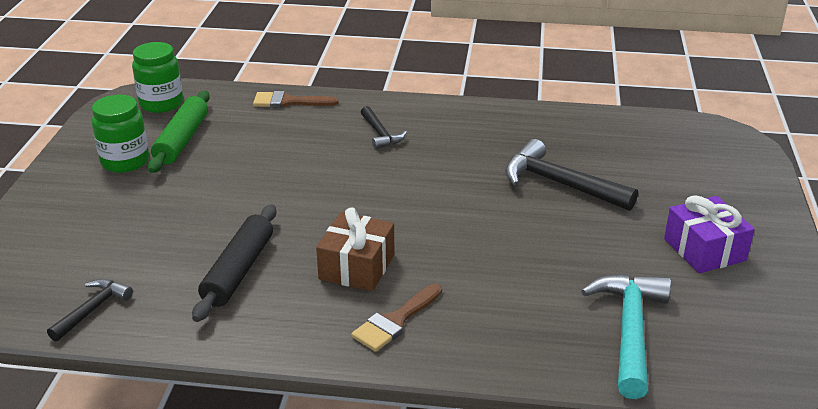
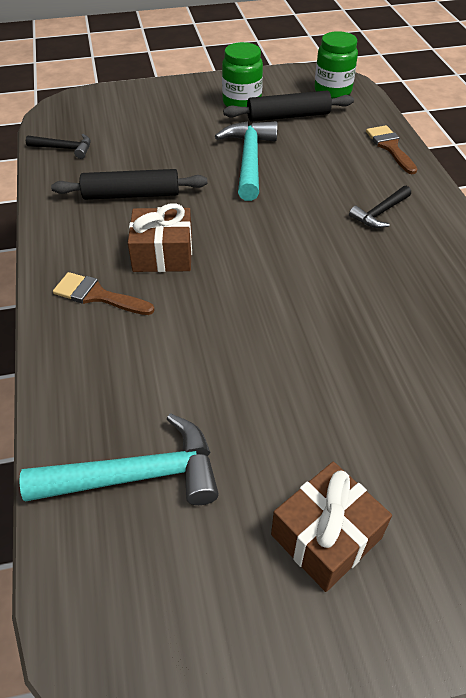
camera: 70 degrees right, 15 degrees up
(182, 140) = (288, 116): green rolling pin -> black rolling pin
(240, 181) = (249, 160): none -> turquoise hammer
(559, 184) = (382, 365): black hammer -> none
(704, 249) = (326, 536): purple gift -> brown gift

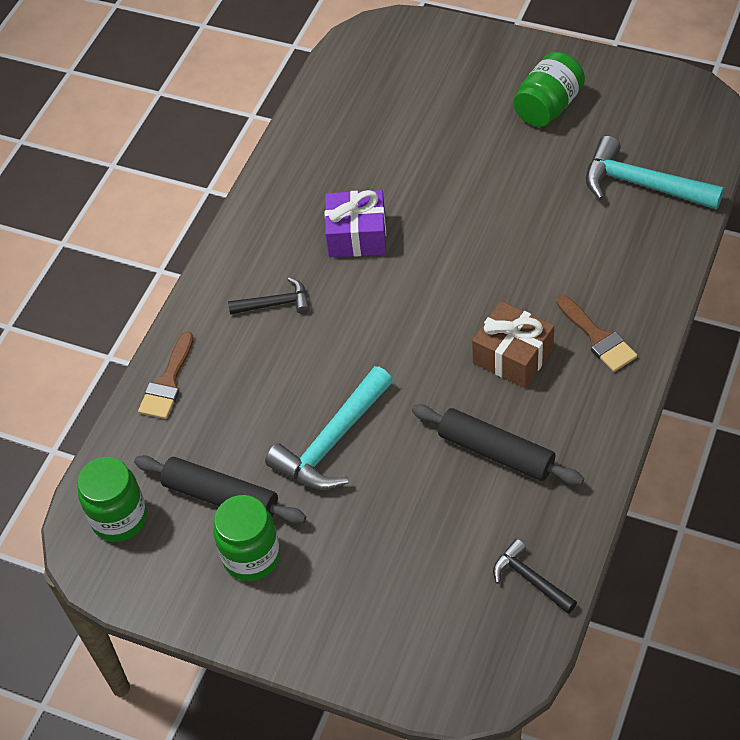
camera: 140 degrees left, 5 degrees up
(326, 536) = (548, 107): brown gift -> green jar
(377, 285) = (357, 235): none -> purple gift

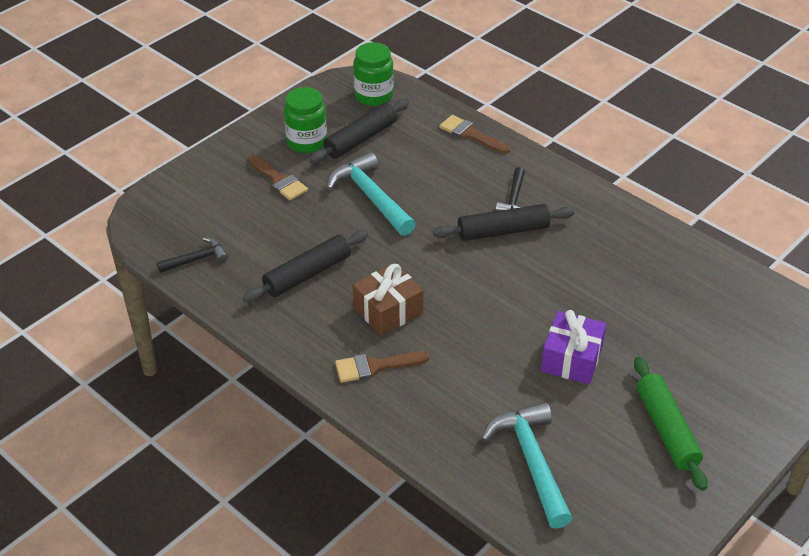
camera: 105 degrees right, 10 degrees down
(336, 297) = (503, 231): none -> black rolling pin
(343, 556) = (278, 180): none -> brown brush
(357, 235) = (562, 258): purple gift -> purple gift (571, 359)
(548, 107) = (666, 429): green jar -> green rolling pin
(641, 185) = (531, 461): turquoise hammer -> turquoise hammer turned 60 degrees counterclockwise

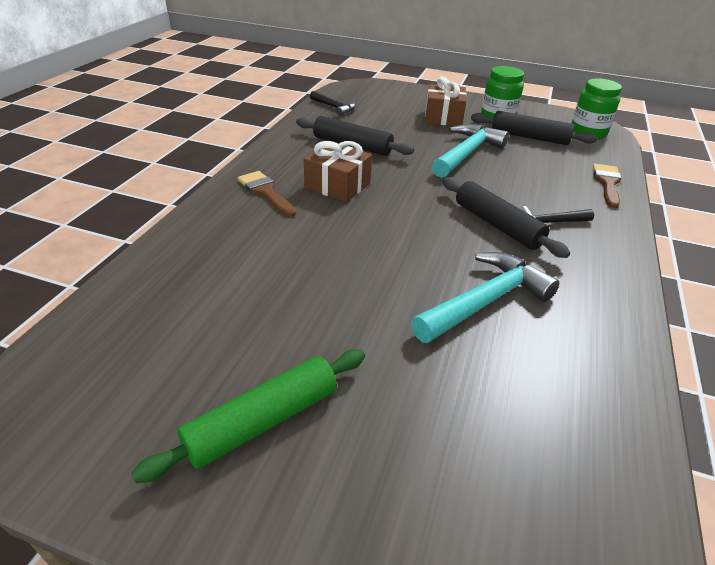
camera: 65 degrees right, 5 degrees down
(278, 180) = (443, 117): brown brush -> brown gift
(531, 461) = (172, 306): turquoise hammer -> turquoise hammer (485, 301)
(571, 359) = (344, 307): purple gift -> none

